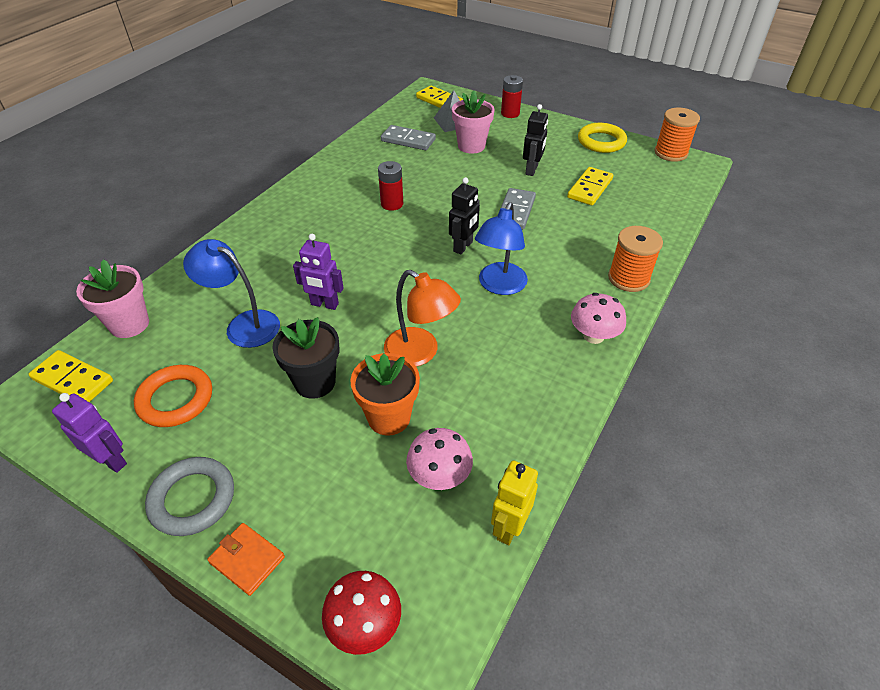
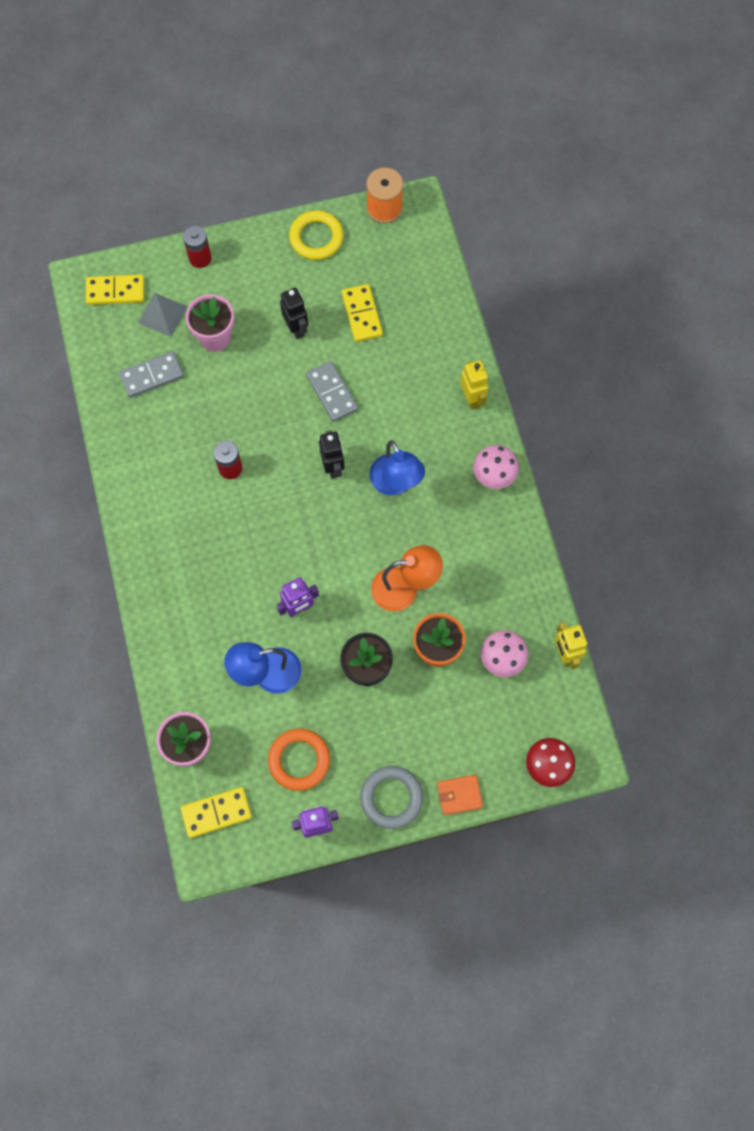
camera: 45 degrees left, 25 degrees up
(628, 278) = (472, 398): orange spool -> yellow robot

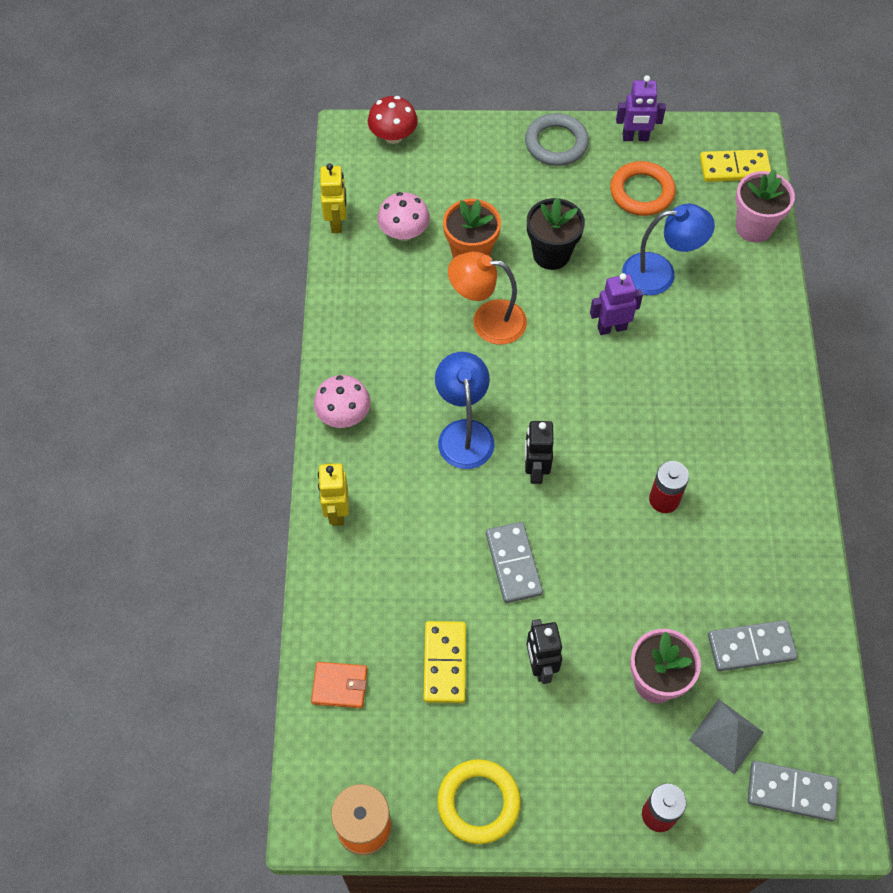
camera: 165 degrees left, 10 degrees down
(115, 291) = (791, 792): yellow domino -> grey domino
(459, 795) = (488, 131): orange wallet -> orange wallet (339, 686)

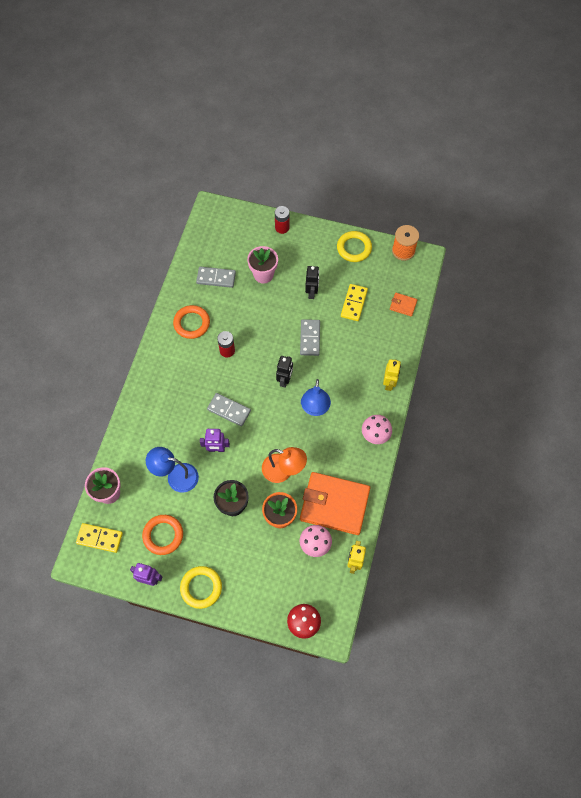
camera: 165 degrees left, 5 degrees up
(388, 292) = (334, 504): none -> orange wallet
(556, 143) = (201, 587): grey ring -> yellow ring
(726, 736) = (242, 248): grey pyramid -> none
(755, 536) = (192, 323): none -> orange ring
(791, 792) = (225, 223): grey domino -> grey domino (229, 410)

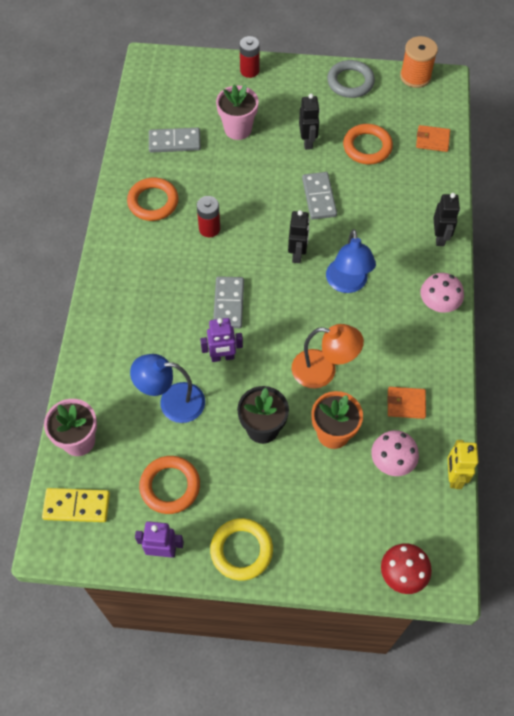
camera: 10 degrees left, 5 degrees down
(229, 410) = (229, 304): grey domino -> grey domino turned 75 degrees clockwise
(334, 504) = (406, 404): orange wallet -> orange wallet, size x0.43
(354, 248) = (350, 82): yellow ring -> grey ring
(354, 303) = (367, 147): yellow domino -> orange ring
(389, 383) = (440, 237): yellow robot -> black robot

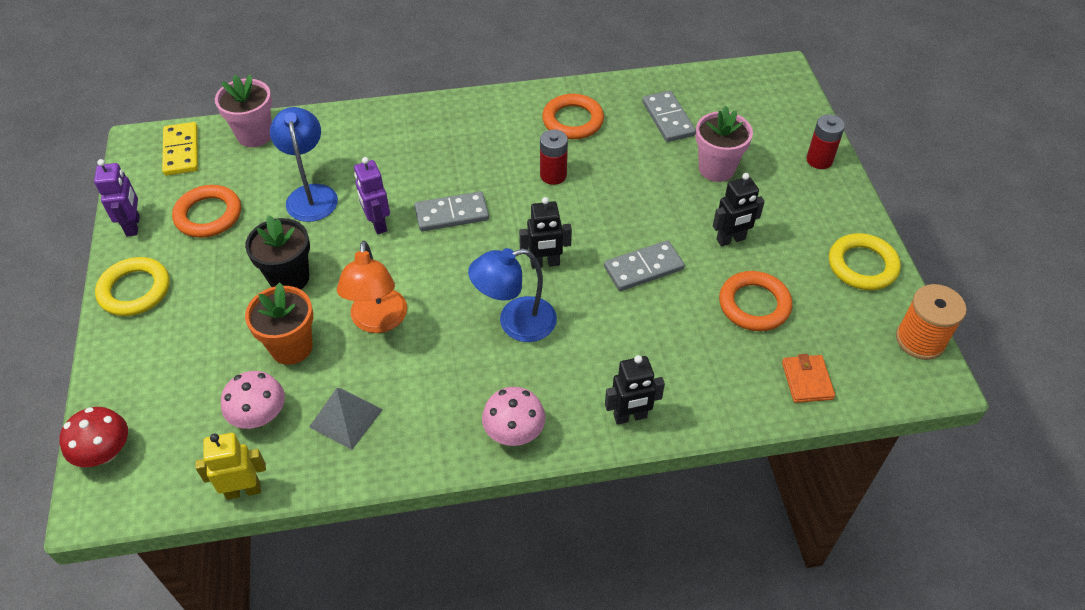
camera: 75 degrees right, 10 degrees down
(350, 82) = (862, 265): grey ring -> yellow ring
(406, 404) = (346, 418): orange wallet -> grey pyramid

